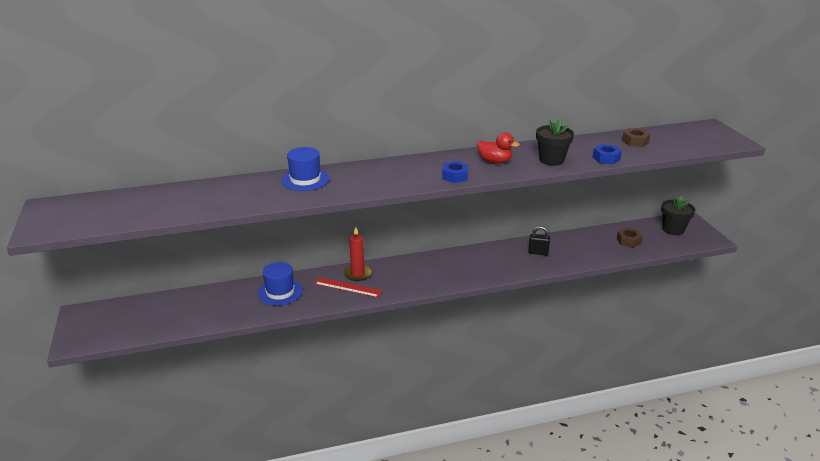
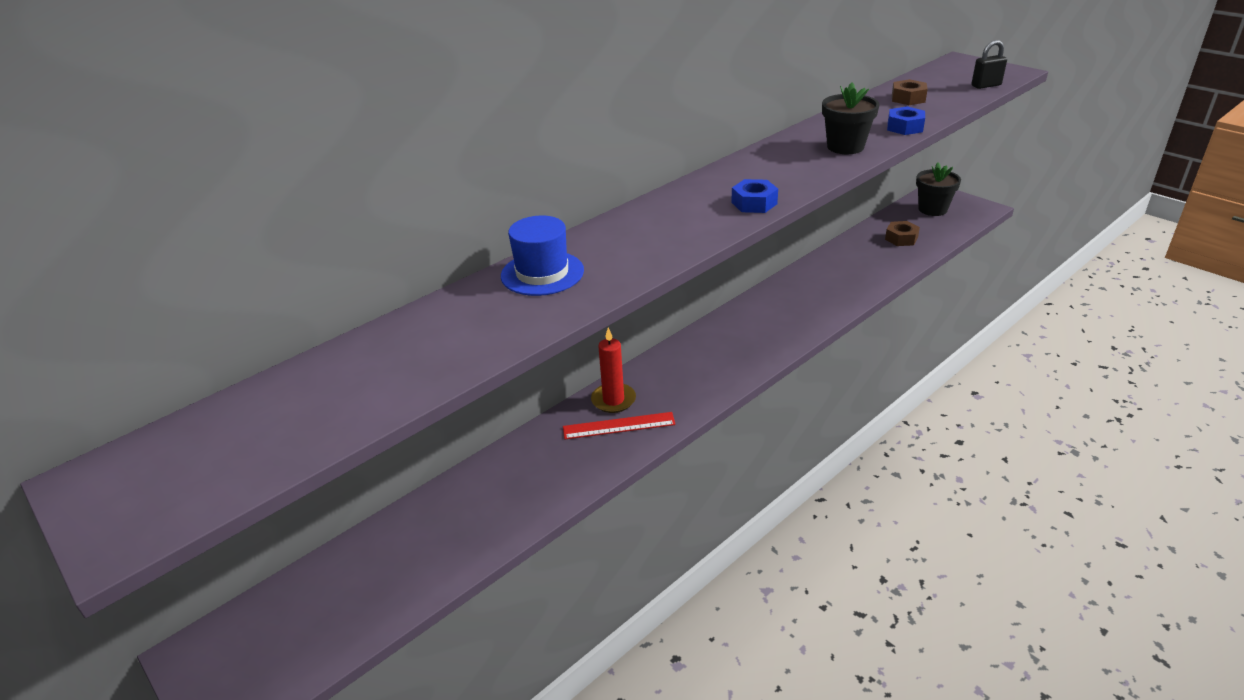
camera: 25 degrees left, 5 degrees up
(280, 292) = (523, 472): blue hat -> none
(495, 162) = (779, 168): red duck -> none
(538, 252) = (816, 287): black padlock -> black padlock (986, 85)

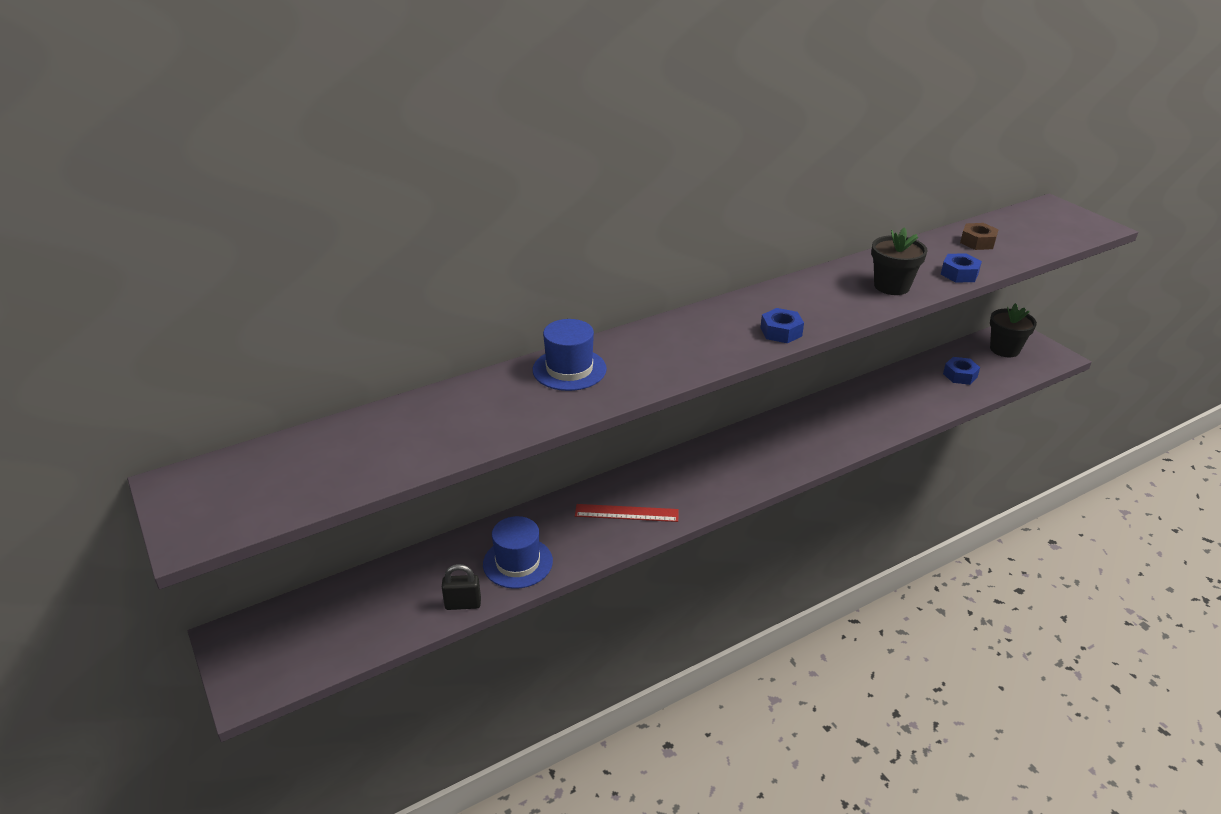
camera: 10 degrees right, 0 degrees up
(515, 500) = (517, 562): none -> blue hat
(613, 400) = (629, 488): red candle -> none
(901, 238) = (960, 375): brown nut -> blue nut
(986, 85) = (1064, 239): black padlock -> black padlock (463, 604)

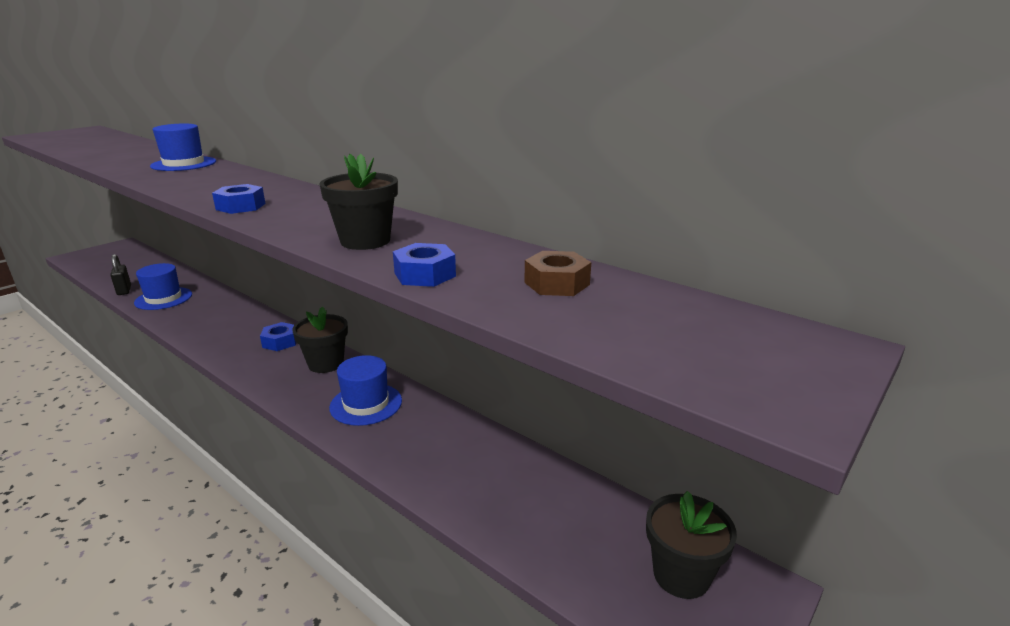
camera: 70 degrees right, 10 degrees down
(626, 513) = (217, 325): red ruler -> none
(744, 444) = (326, 363): none -> black flower pot
(819, 428) = (366, 404): none -> blue hat
(960, 375) = (553, 518): blue nut -> blue nut (280, 342)

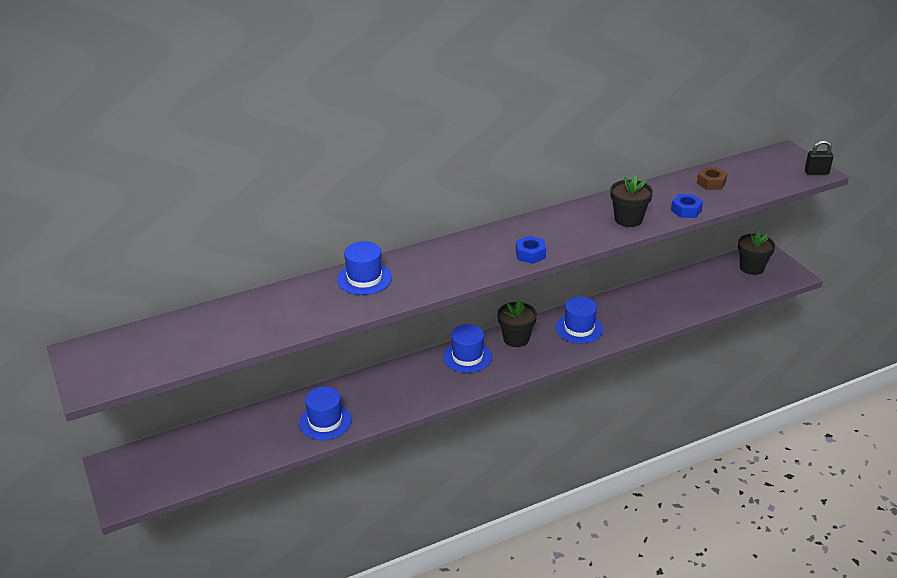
camera: 65 degrees left, 10 degrees up
(124, 290) = (281, 449): black padlock -> black padlock (816, 172)
(280, 342) = (467, 357): blue nut -> blue hat

